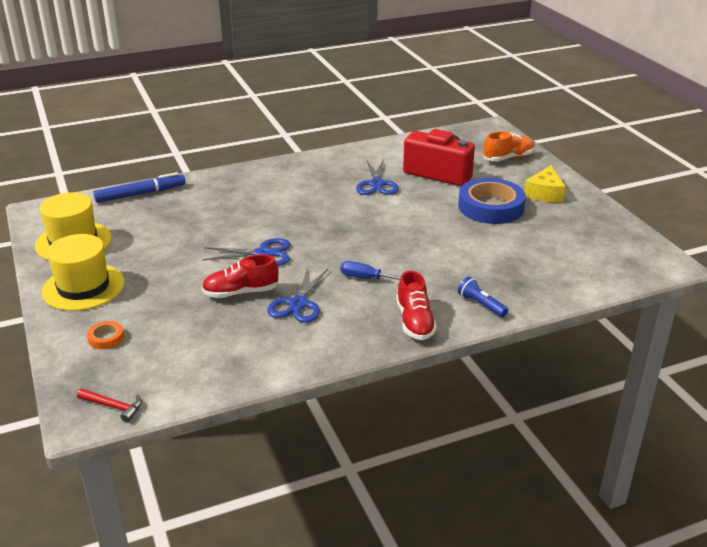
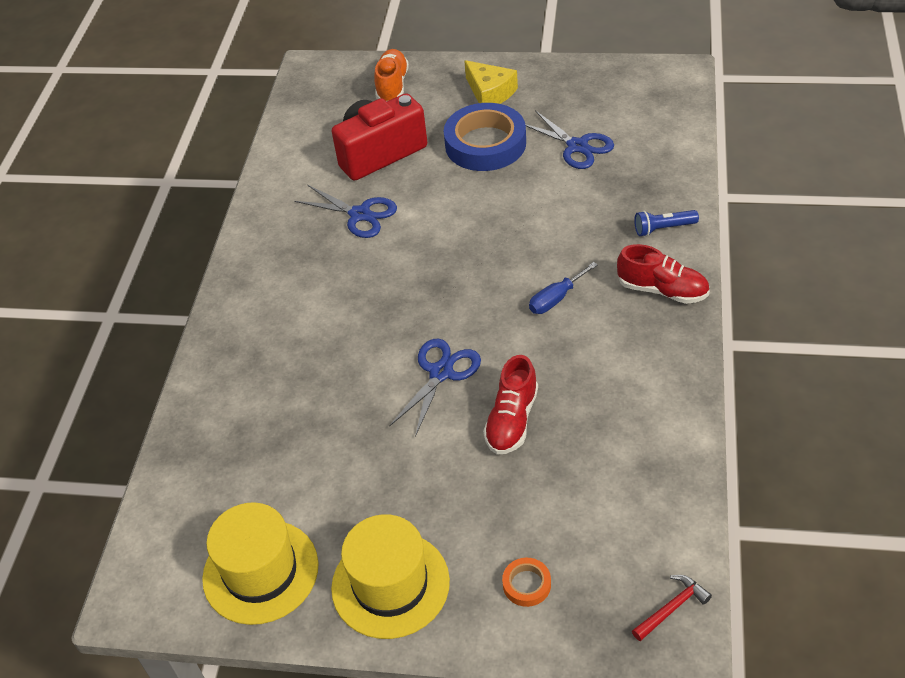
camera: 55 degrees left, 15 degrees up
(140, 194) = (185, 459): blue marker -> none
(298, 304) = (570, 375): blue scissors -> blue scissors (577, 146)

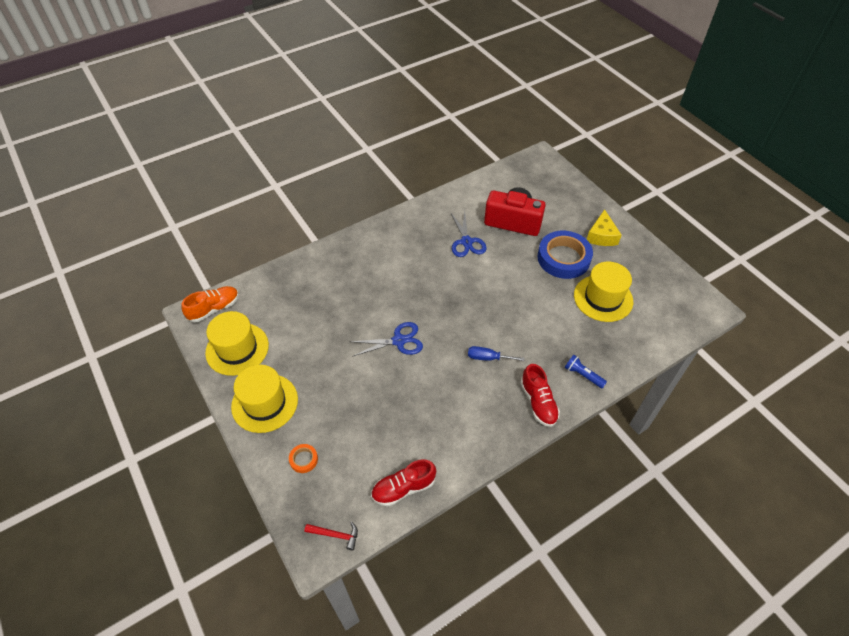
camera: 45 degrees right, 5 degrees up
(392, 86) = (563, 195): orange shoe -> orange shoe (214, 309)
(512, 420) = (394, 389): red shoe -> red shoe (403, 488)
(577, 146) = (603, 298): blue scissors -> yellow hat

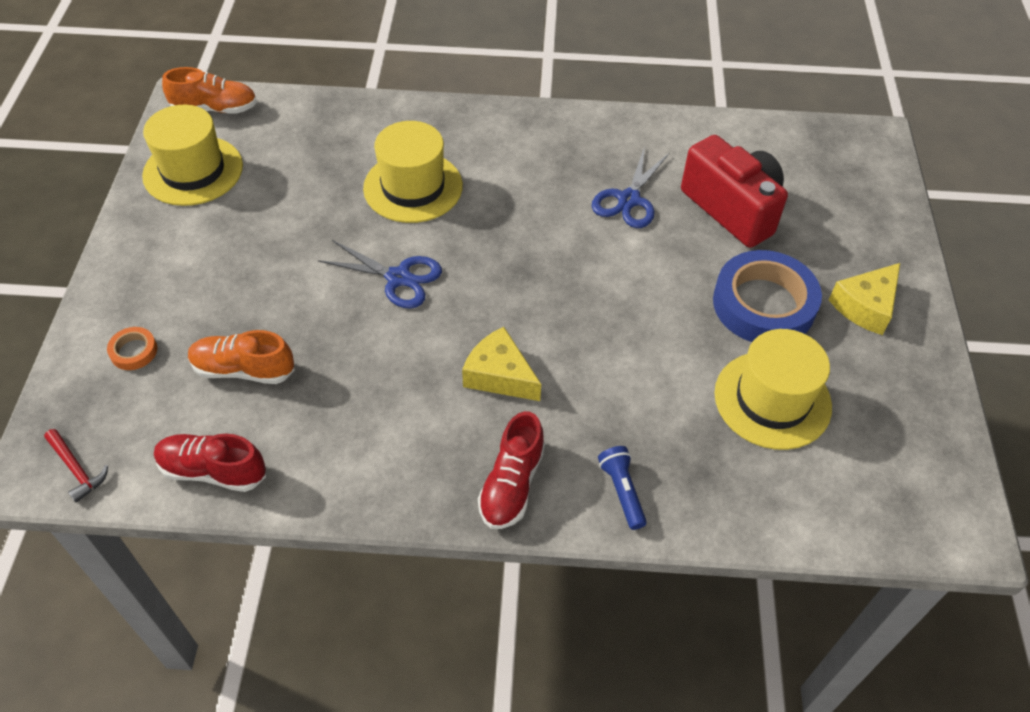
camera: 35 degrees right, 0 degrees up
(265, 403) = (159, 254): yellow hat -> yellow hat (413, 187)
(369, 431) = (243, 369): none -> orange shoe
(488, 358) = (499, 375): blue screwdriver -> yellow cheese

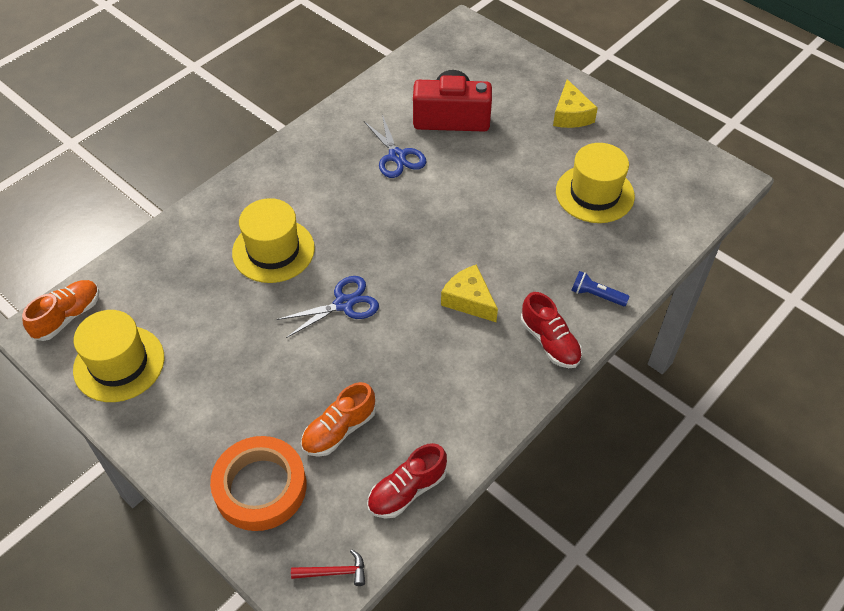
camera: 50 degrees left, 0 degrees up
(134, 351) = (260, 487): orange tape -> orange tape, size x2.33
(499, 375) = (469, 300): yellow cheese -> yellow cheese turned 60 degrees clockwise
(763, 304) = (530, 153): blue tape -> none

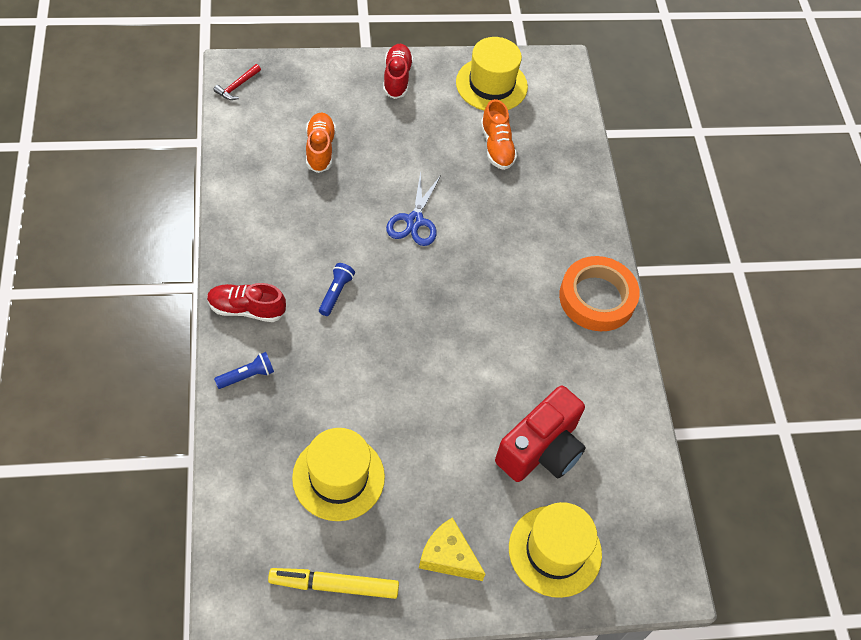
camera: 125 degrees right, 5 degrees up
(67, 316) = (559, 83): orange shoe -> orange shoe (496, 146)
(260, 487) = (326, 91): orange tape -> orange tape (597, 298)
(273, 250) = (508, 217): yellow hat -> yellow hat (555, 551)
(397, 156) = (531, 368): blue scissors -> none
(407, 490) = (242, 149): red shoe -> red shoe (397, 78)
(469, 300) = (336, 293): yellow cheese -> blue flashlight
(654, 149) = (334, 585): none -> yellow marker

